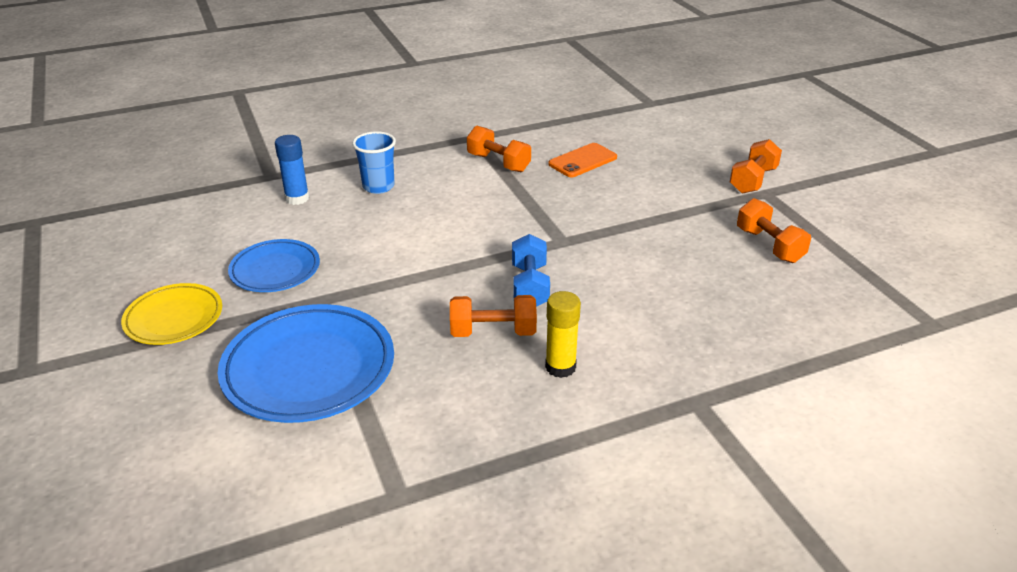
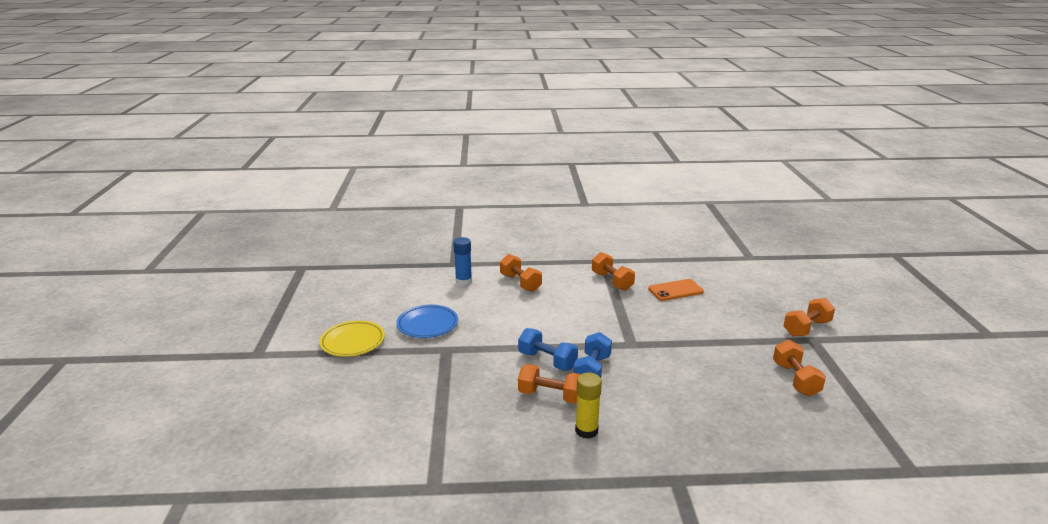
camera: 20 degrees right, 10 degrees down
(309, 369) = (417, 392): blue plate -> none
(378, 186) = (520, 283): blue cup -> orange dumbbell
(466, 286) = (547, 361): none -> blue dumbbell

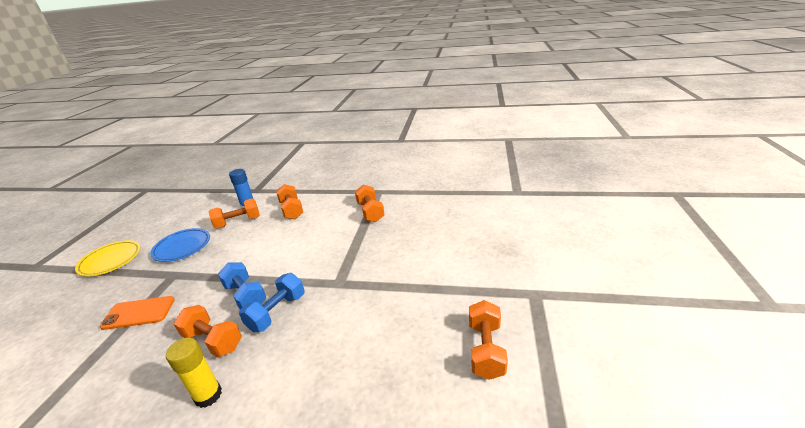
camera: 15 degrees right, 5 degrees up
(675, 290) = (422, 224): orange phone -> orange phone (139, 313)
(806, 328) = (535, 278): orange dumbbell -> orange dumbbell (238, 222)

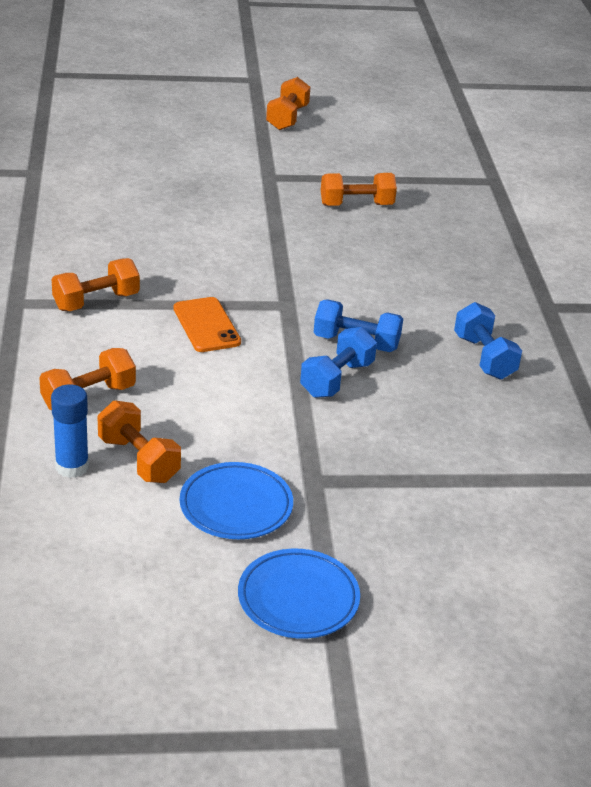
camera: 110 degrees left, 5 degrees up
(111, 260) = (298, 599): yellow plate -> blue plate
(139, 313) = (405, 476): orange phone -> orange phone (206, 325)
(208, 395) = (484, 357): yellow glue stick -> blue dumbbell
(213, 340) = (419, 381): orange dumbbell -> orange dumbbell (287, 118)

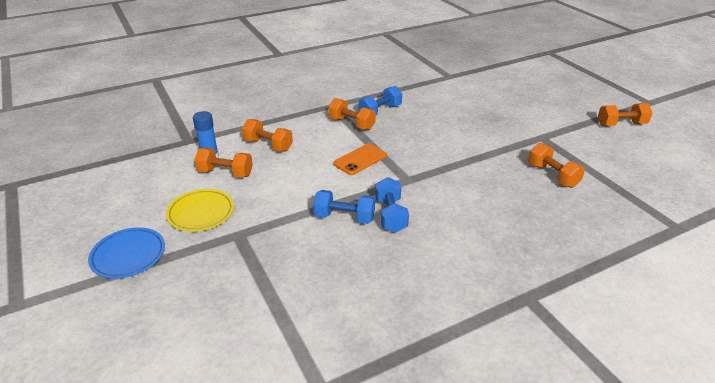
camera: 70 degrees right, 0 degrees up
(139, 459) = (225, 173): orange dumbbell -> orange dumbbell turned 75 degrees clockwise
(236, 506) = (201, 213): blue plate -> yellow plate
(484, 357) = (424, 276): blue dumbbell -> blue dumbbell (380, 111)

